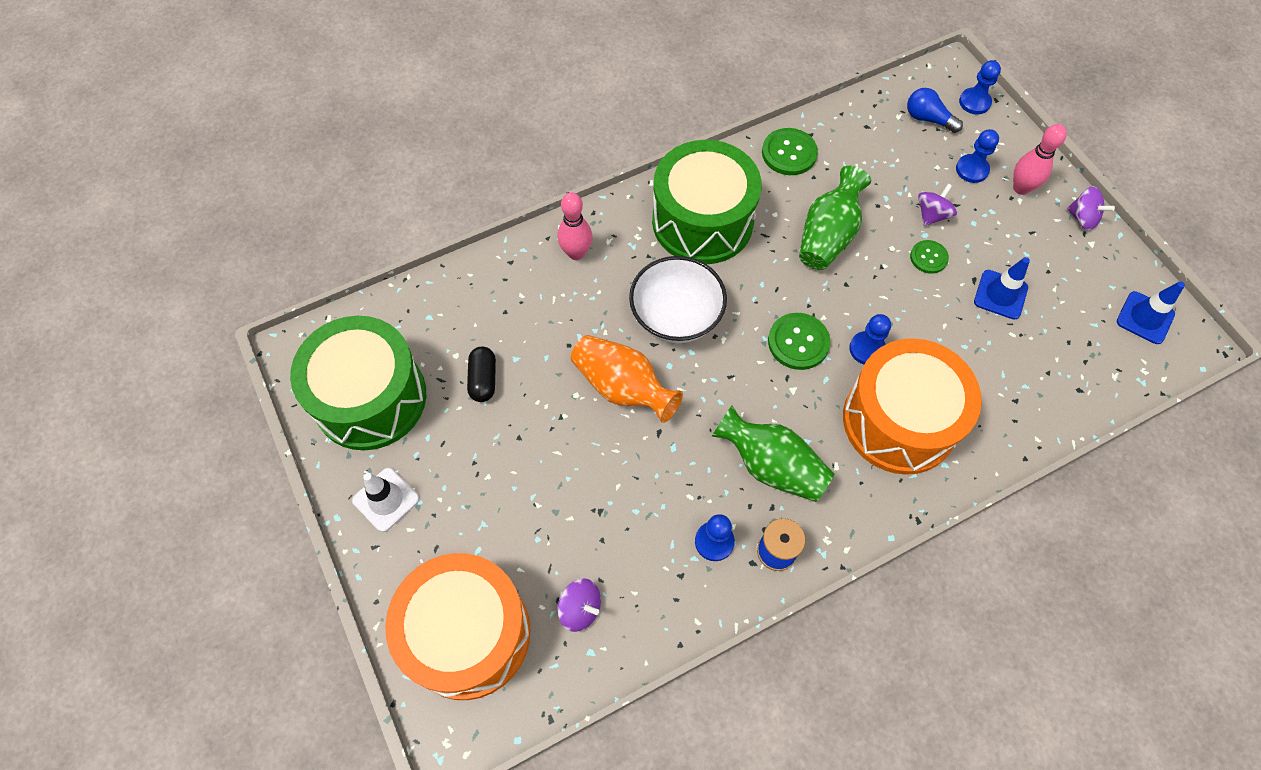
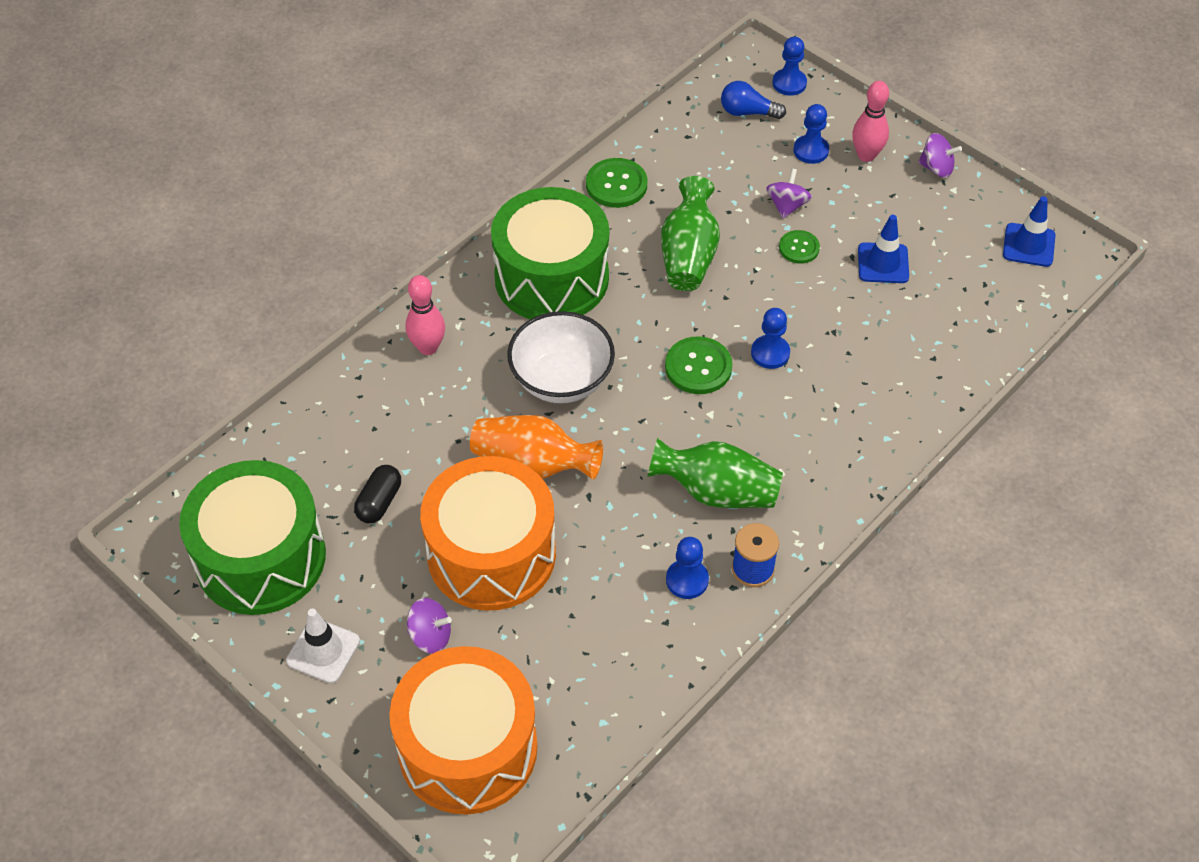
camera: 20 degrees left, 10 degrees down
(483, 379) = (379, 502): black capsule -> black capsule turned 45 degrees clockwise
(580, 609) = (575, 686): purple spinning top -> purple spinning top (430, 636)
(899, 421) = (827, 411): orange drum -> orange drum (491, 553)

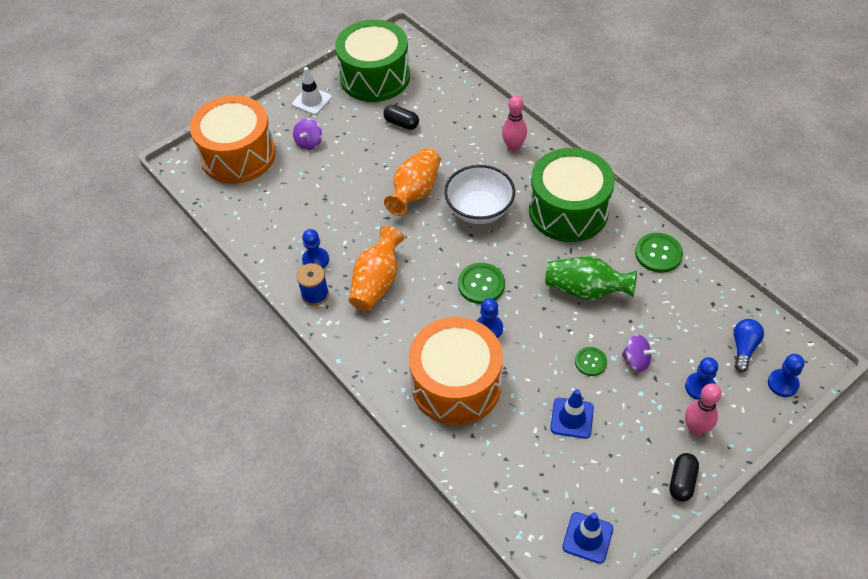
camera: 100 degrees right, 0 degrees up
(491, 553) = (356, 170): orange drum -> orange drum (456, 384)
(716, 492) = (377, 282): green vase -> orange vase
(936, 168) = (682, 481): purple spinning top -> black capsule

